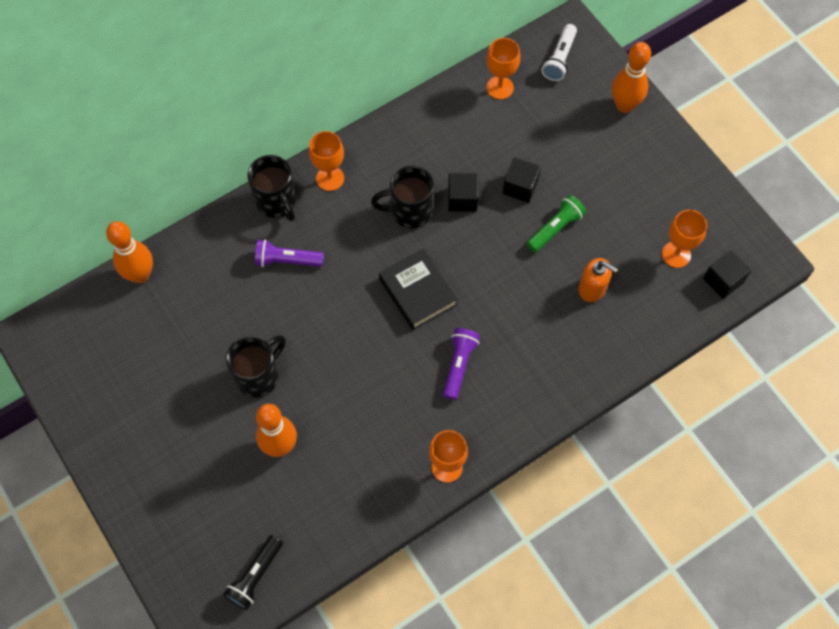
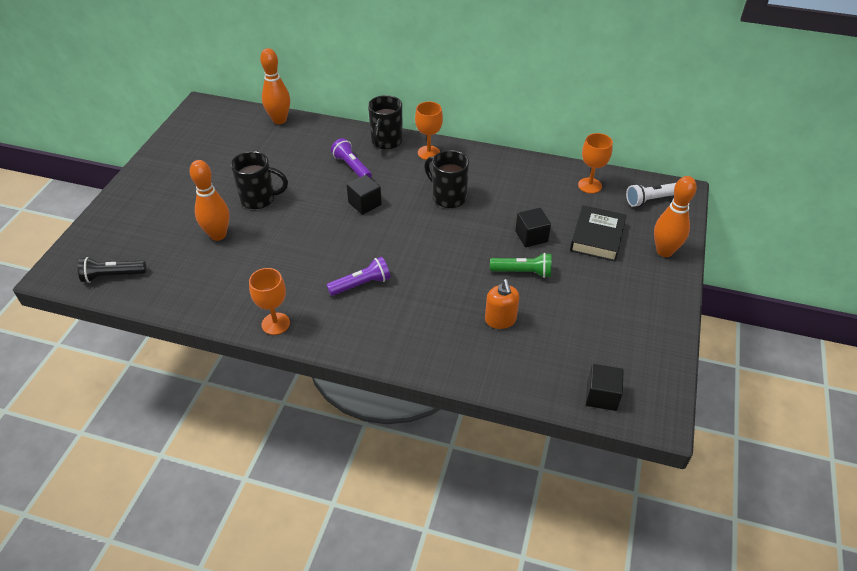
camera: 50 degrees right, 20 degrees down
(417, 292) = (394, 233): black book -> black book (597, 237)
(462, 199) = (487, 215): black cube -> black cube (365, 204)
(676, 254) = (587, 352): orange goblet -> none

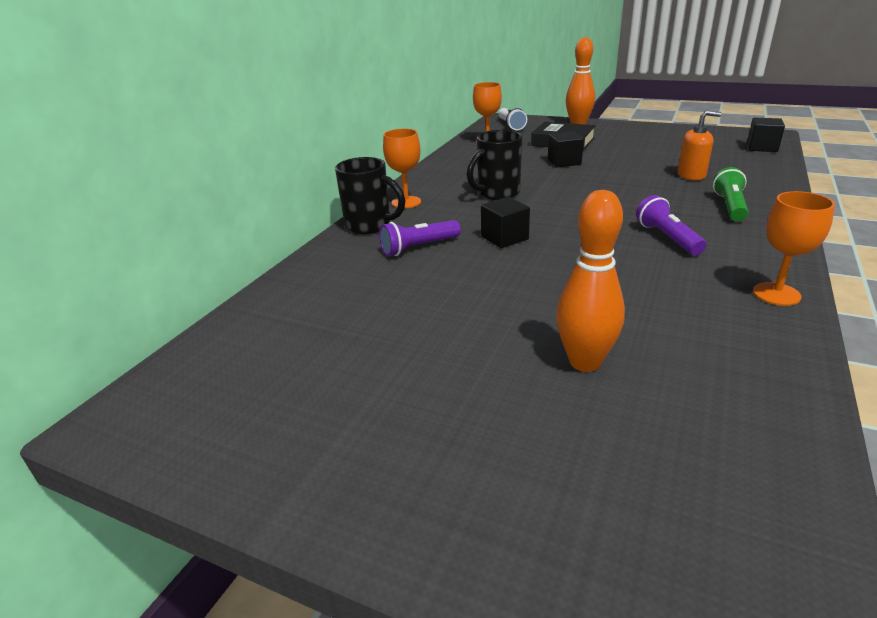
camera: 80 degrees left, 15 degrees down
(113, 276) = (758, 518): black flashlight -> none
(259, 199) = (484, 322): black mug -> none
(279, 120) = (253, 312): orange bowling pin -> none
(523, 272) = (618, 166): green flashlight -> green flashlight (729, 206)

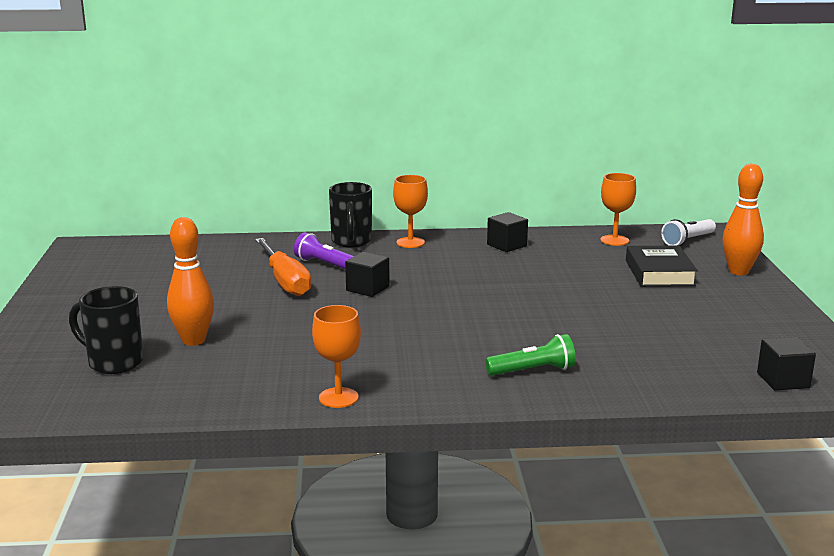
camera: 60 degrees right, 10 degrees down
(443, 275) = (285, 281): none -> orange screwdriver
(497, 193) = (464, 270): black mug -> black mug (114, 362)
(564, 162) = (587, 283): black cube -> black cube (506, 245)
(667, 238) = (422, 348): purple flashlight -> none
(691, 175) = (614, 346): orange soap dispenser -> none

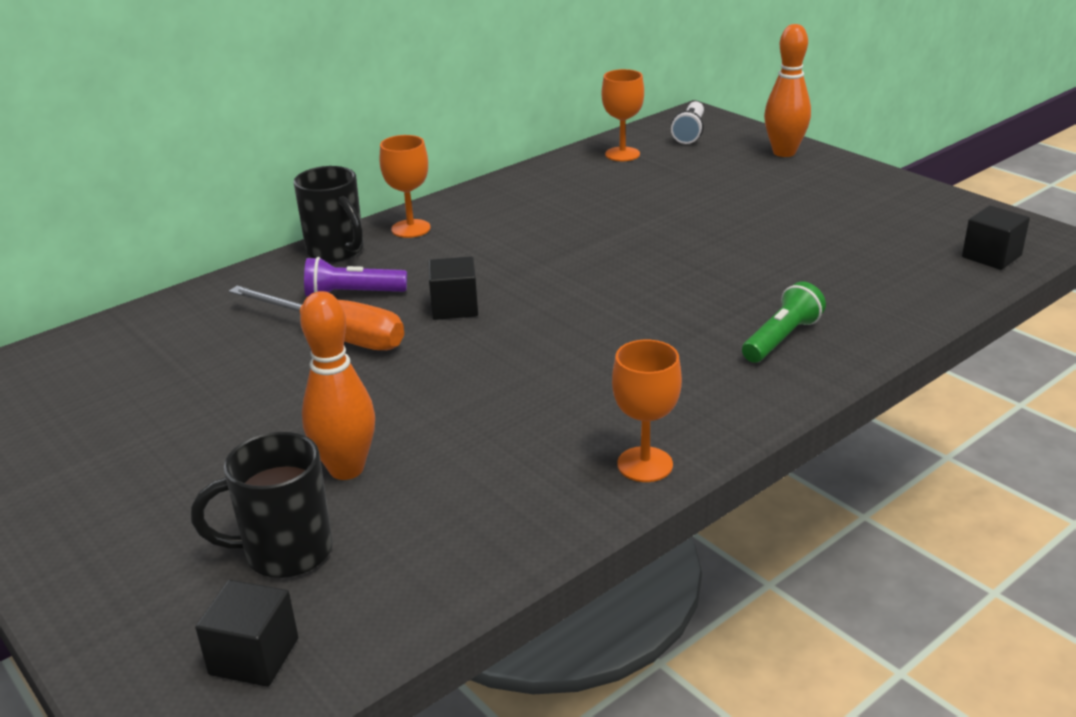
camera: 35 degrees left, 10 degrees up
(506, 245) = (524, 196): black cube -> black cube (254, 656)
(659, 273) = (720, 178): black book -> none

